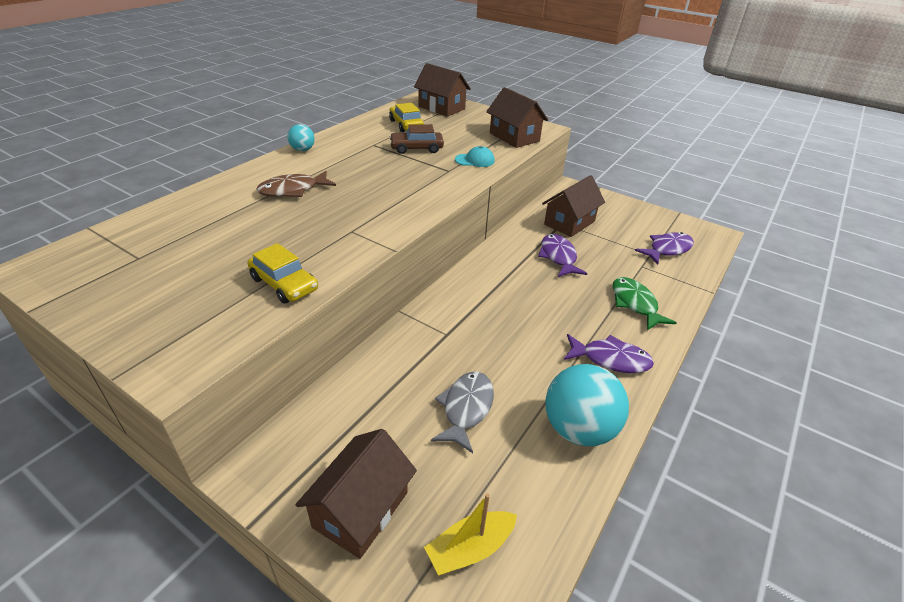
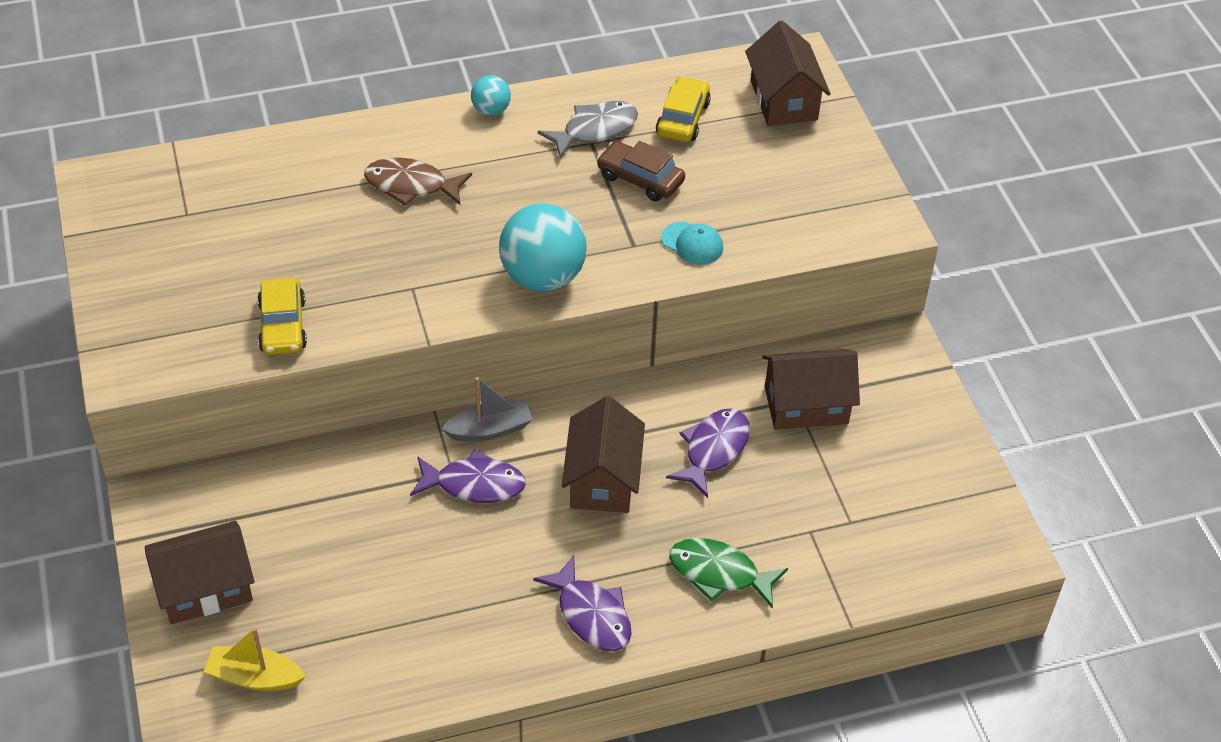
camera: 40 degrees right, 10 degrees up
(442, 303) = (489, 430): none -> grey boat
(466, 409) = (380, 564): grey fish -> grey fish (595, 130)
(514, 137) = (812, 223): brown house -> brown house (602, 479)
(578, 429) = (461, 655): turquoise ball -> turquoise ball (543, 277)
(635, 304) = (719, 573): green fish -> green fish turned 90 degrees counterclockwise
(667, 249) = (888, 530): purple fish -> purple fish (474, 484)

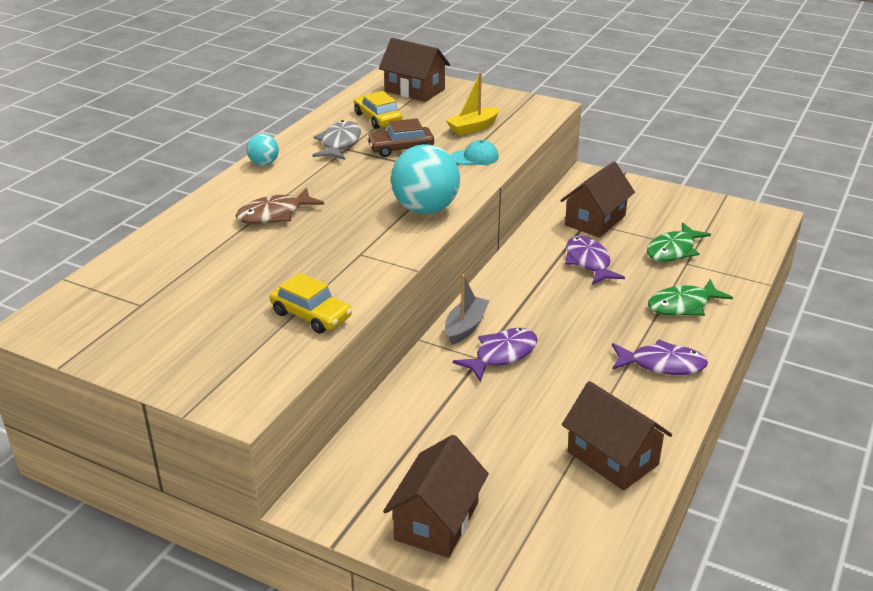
camera: 45 degrees left, 15 degrees down
(255, 677) = (549, 539): yellow boat -> yellow boat (473, 128)
(602, 479) = (561, 308): brown house -> brown house (612, 458)
(823, 505) = (673, 250): none -> green fish

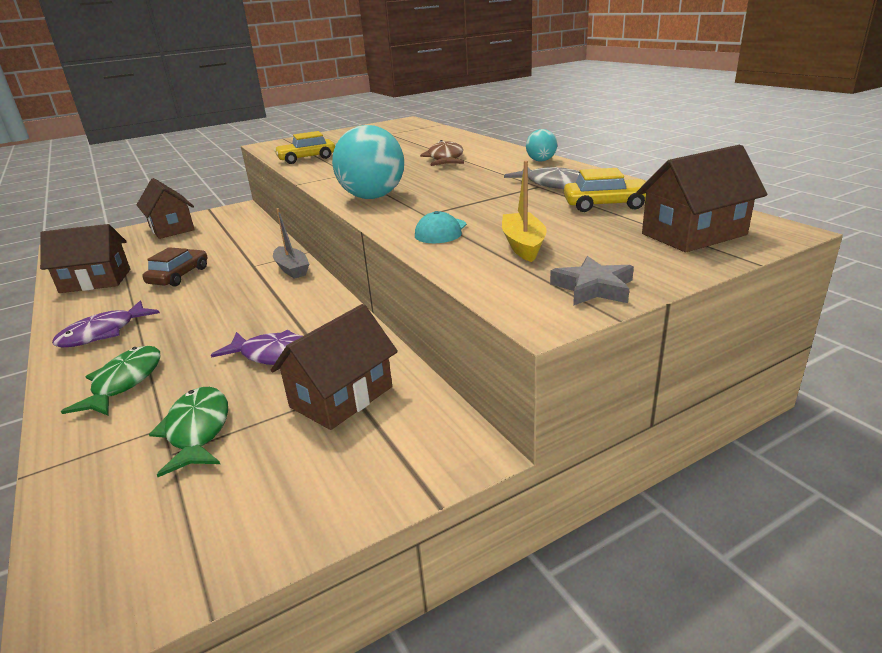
camera: 125 degrees right, 5 degrees down
(401, 149) = (509, 204): brown car -> brown car (179, 276)
(502, 355) = (240, 273): purple fish -> none
(510, 102) = (593, 288): none -> grey star
(595, 220) = (341, 397): brown house -> brown house turned 60 degrees clockwise

